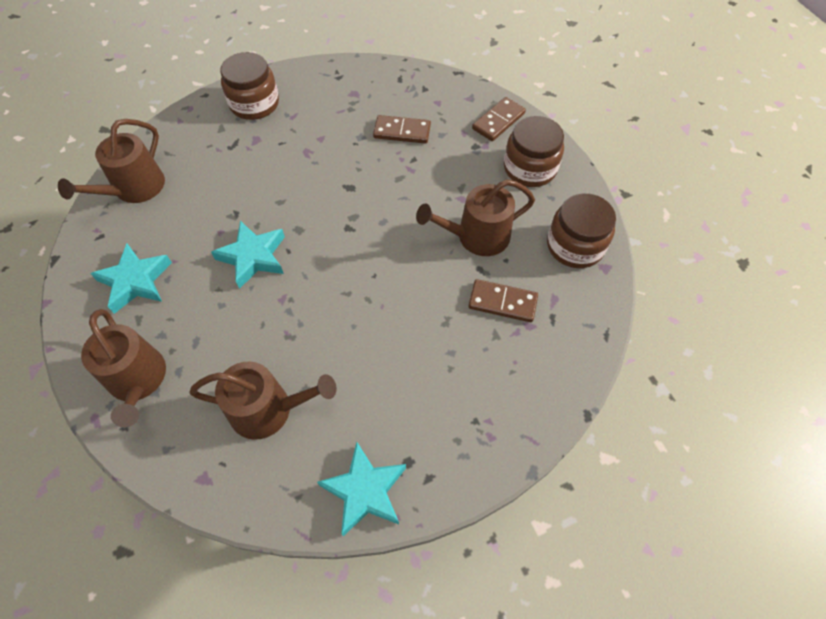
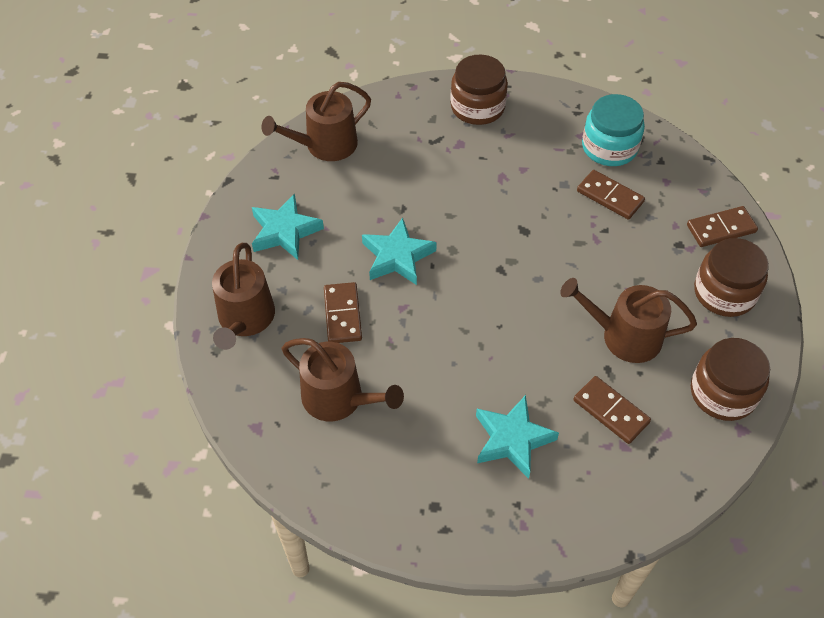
camera: 30 degrees right, 5 degrees down
(231, 331) = (343, 314): none -> brown domino
(365, 491) = (383, 510): turquoise star -> turquoise star (512, 439)
(379, 94) = (609, 147): none -> turquoise jar

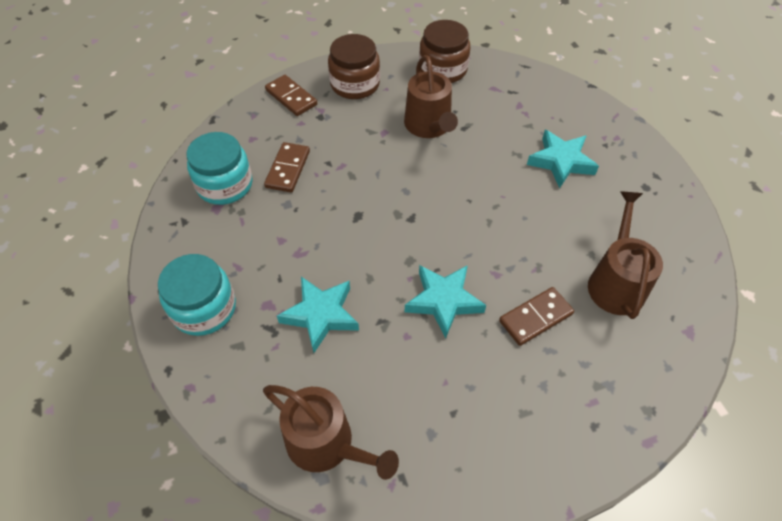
camera: 115 degrees left, 0 degrees up
(245, 319) = (600, 402): brown watering can -> none
(285, 231) = (473, 422): turquoise star -> turquoise star (321, 315)
(477, 107) = (204, 308): brown jar -> turquoise jar
(611, 411) = (498, 117): brown domino -> none

